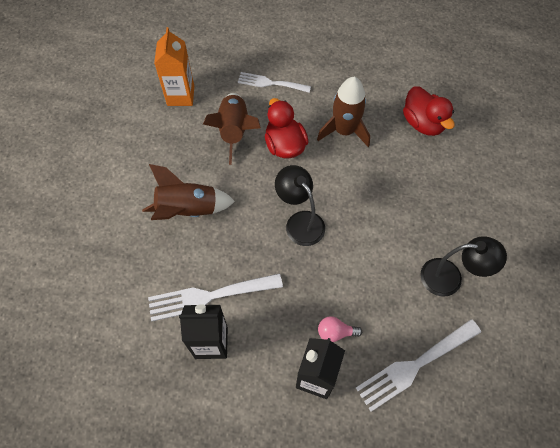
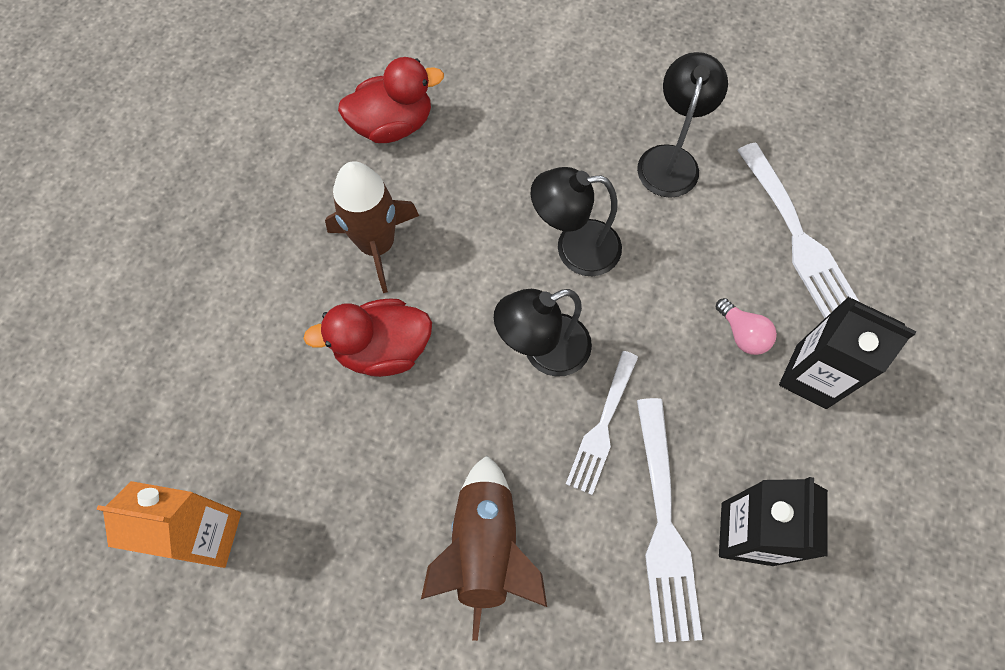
camera: 80 degrees left, 5 degrees up
(234, 131) = (328, 436): brown rocket -> none
(270, 83) = (232, 351): white fork -> white fork (602, 427)
(335, 332) = (742, 334): pink light bulb -> pink light bulb turned 45 degrees counterclockwise
(369, 229) = (574, 248): none -> black lamp

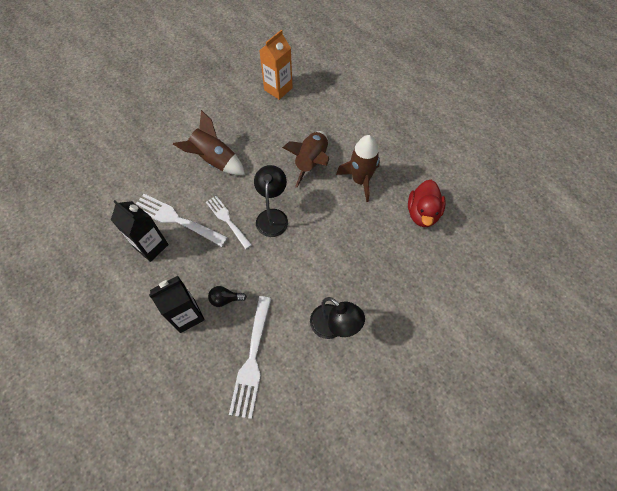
camera: 120 degrees right, 5 degrees down
(383, 349) = (311, 162): red duck -> brown rocket
(574, 248) = (312, 254): black lamp -> none
(742, 334) = (225, 299): pink light bulb -> black light bulb
(798, 238) = (252, 360): white fork -> white fork turned 90 degrees counterclockwise

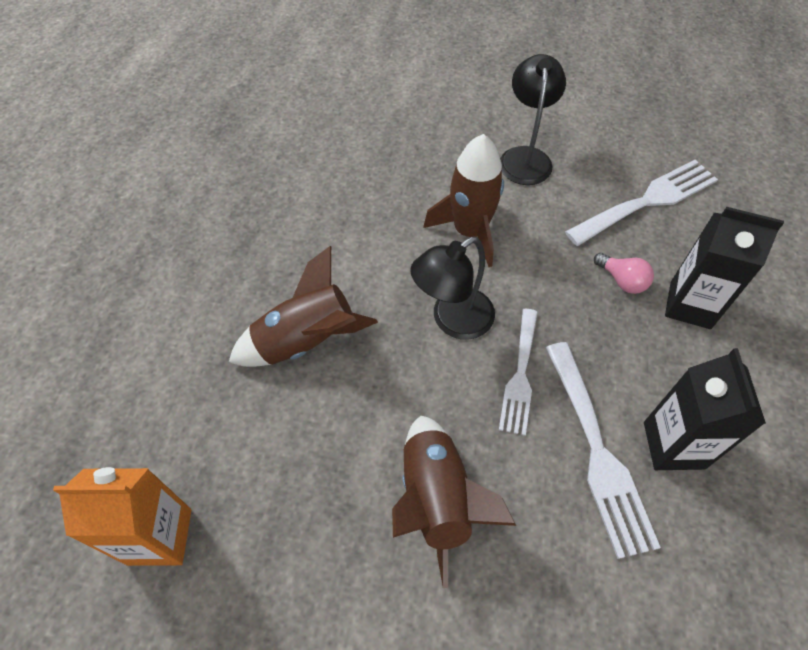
camera: 130 degrees left, 5 degrees down
(225, 299) = (622, 280): black light bulb -> pink light bulb
(360, 180) = (285, 256): brown rocket -> brown rocket (469, 231)
(422, 213) = (282, 162): red duck -> none

